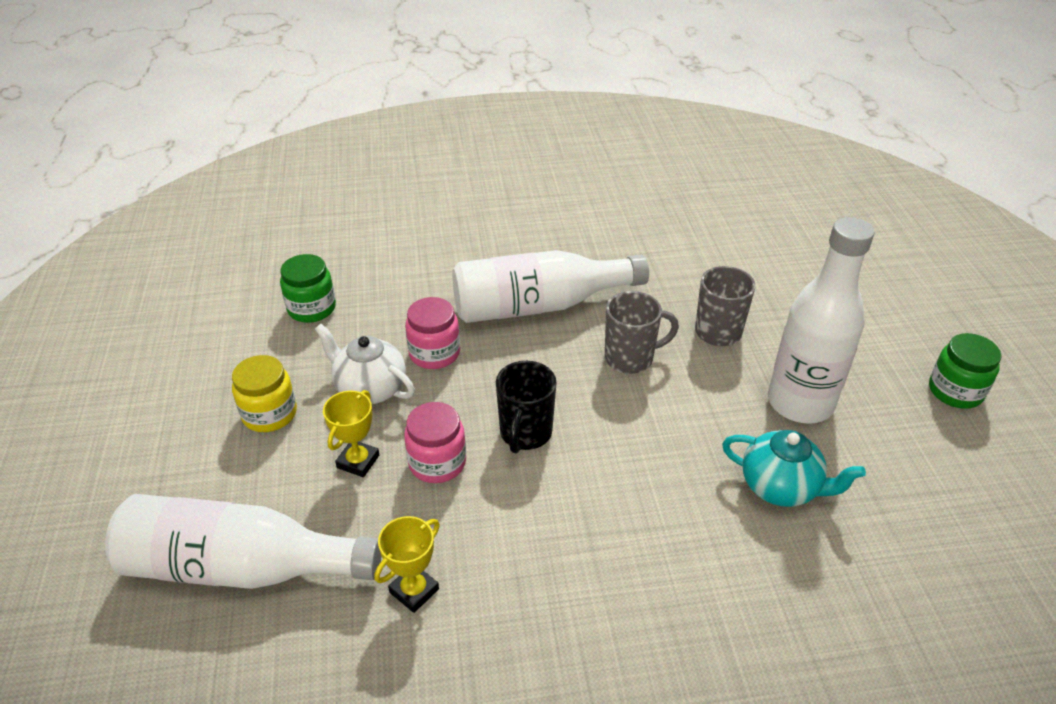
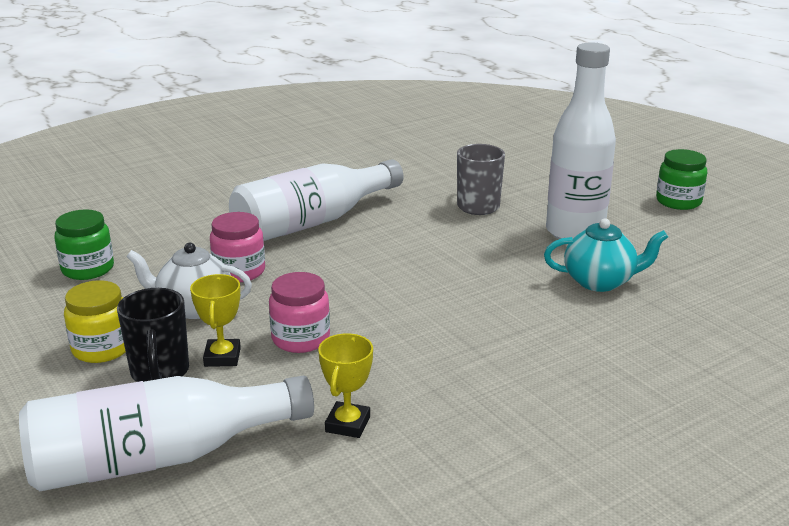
camera: 25 degrees left, 15 degrees down
(525, 434) = (366, 301): black mug -> black mug (160, 373)
(630, 358) = (419, 237): grey mug -> none

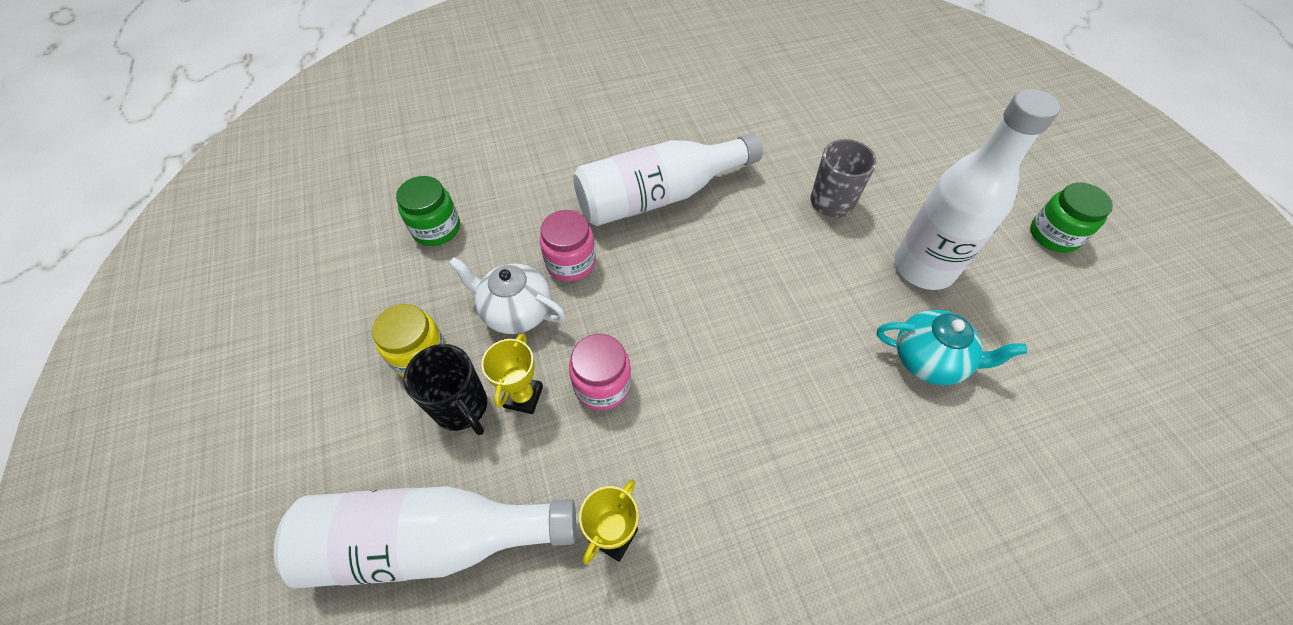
camera: 15 degrees right, 30 degrees up
(160, 373) = (462, 407): black mug -> black mug turned 45 degrees counterclockwise

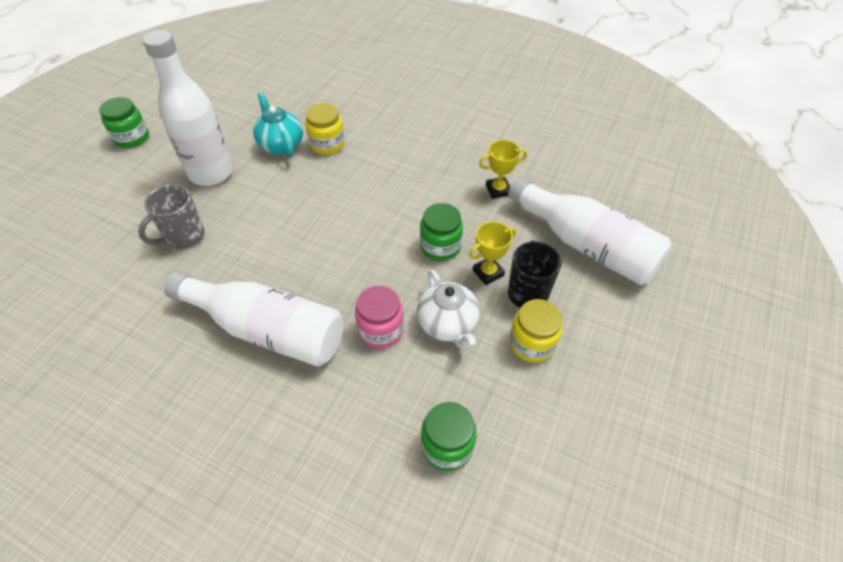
camera: 135 degrees left, 5 degrees down
(602, 385) = (440, 246): pink jar -> green jar
(889, 410) = (327, 144): none -> yellow jar

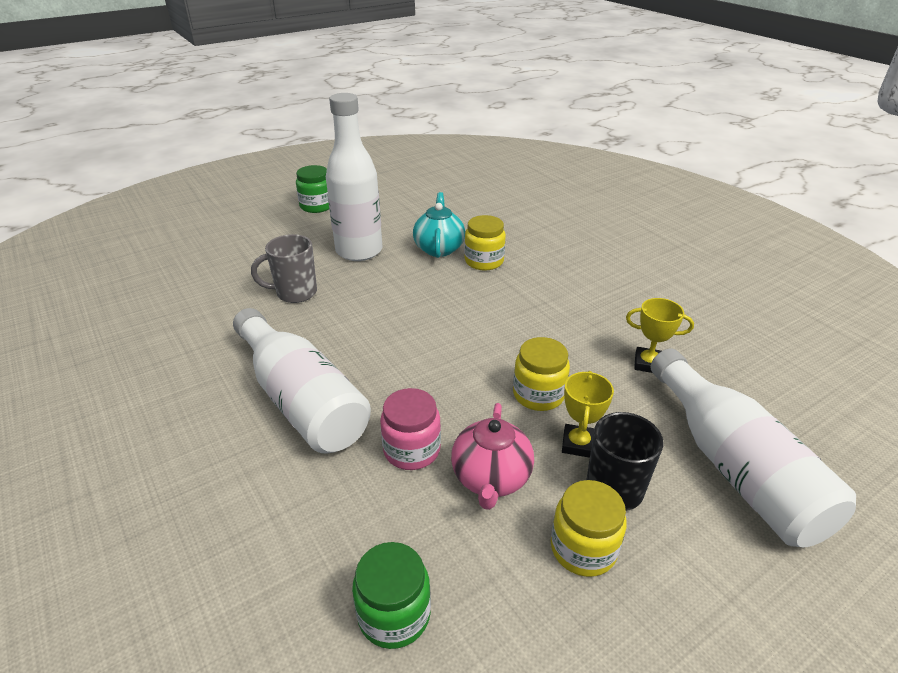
camera: 30 degrees right, 15 degrees down
(440, 246) = (538, 394): green jar -> yellow jar
(448, 325) = (491, 478): white teapot -> pink teapot
(488, 273) = (578, 444): yellow trophy -> yellow trophy turned 75 degrees counterclockwise

